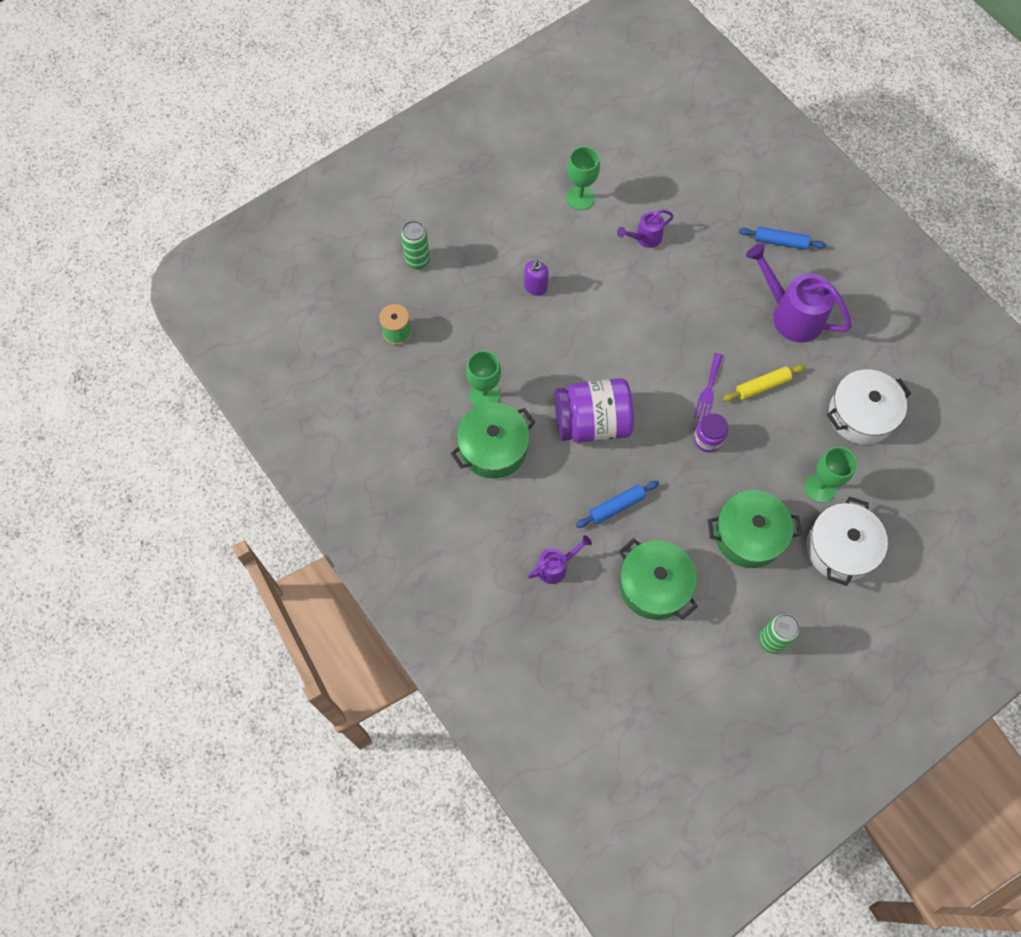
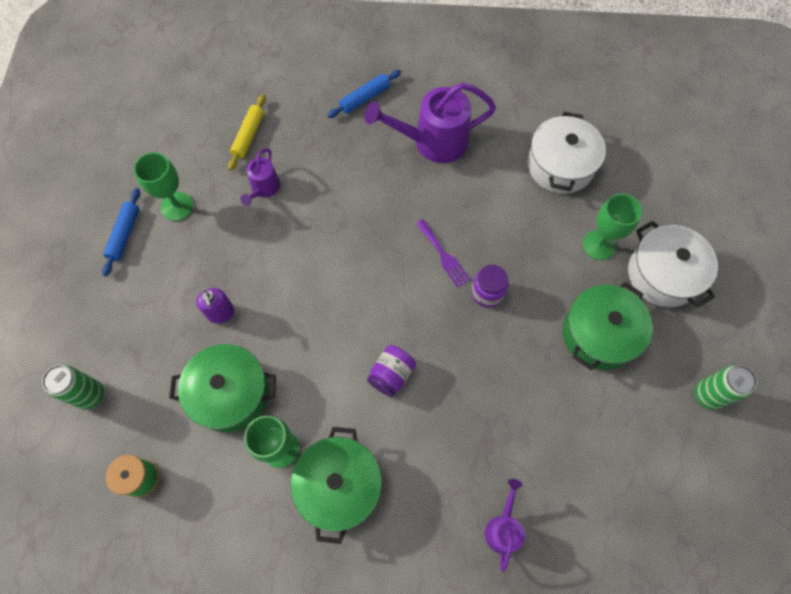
camera: 50 degrees left, 0 degrees up
(592, 422) = (391, 375): purple jar -> purple jar, size x0.51
(616, 506) = (487, 421): blue rolling pin -> blue rolling pin (124, 234)
(654, 585) = (587, 452): green pot -> green pot (230, 393)
(762, 386) = (475, 213): yellow rolling pin -> yellow rolling pin (248, 136)

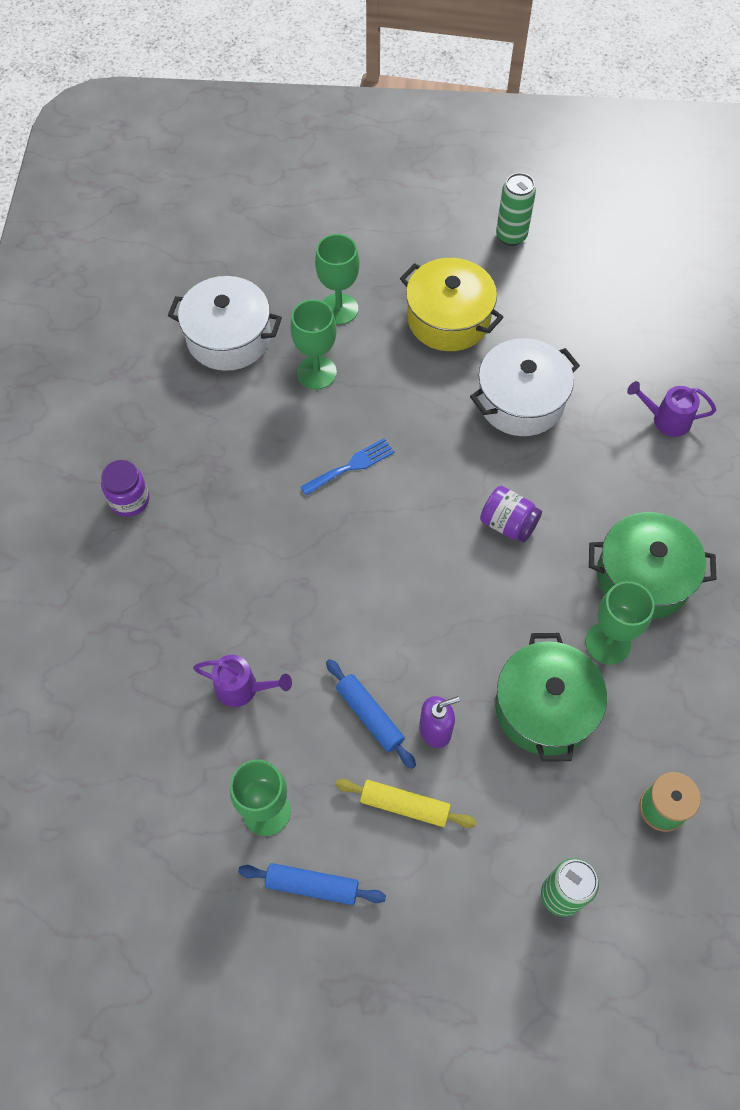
camera: 90 degrees left, 5 degrees down
(248, 136) = (149, 717): yellow rolling pin -> yellow rolling pin (405, 806)
(365, 98) = (98, 559): blue rolling pin -> blue rolling pin (369, 716)
(432, 142) = (182, 475): purple watering can -> none
(443, 256) = (351, 466): purple fork -> blue fork
(487, 293) = (401, 422): purple jar -> purple jar (129, 500)
(531, 229) = (316, 373): none -> green goblet
(599, 334) = (448, 319): green pot -> yellow pot
(663, 274) = (376, 255): white pot -> white pot (520, 401)

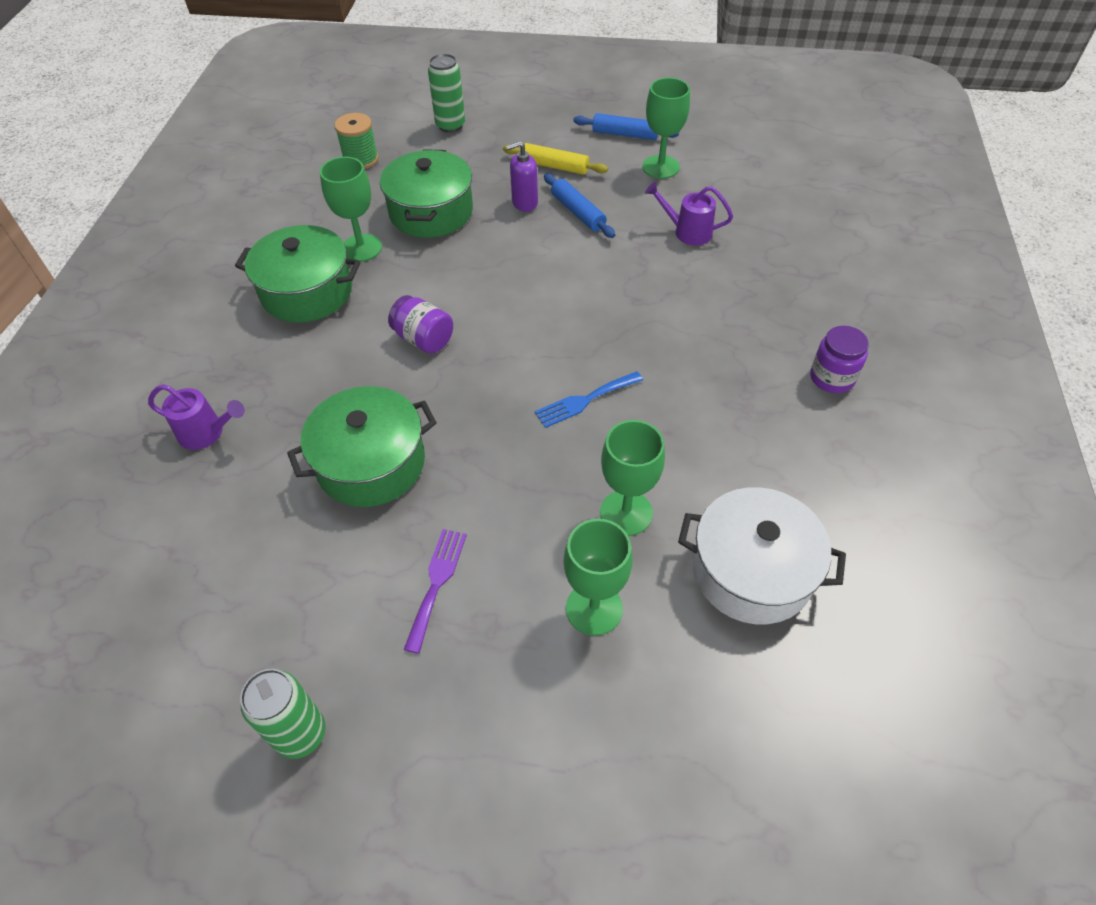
camera: 175 degrees left, 10 degrees down
(448, 319) = (436, 583): yellow pot -> purple fork
(520, 401) = (371, 463): white pot -> green pot

